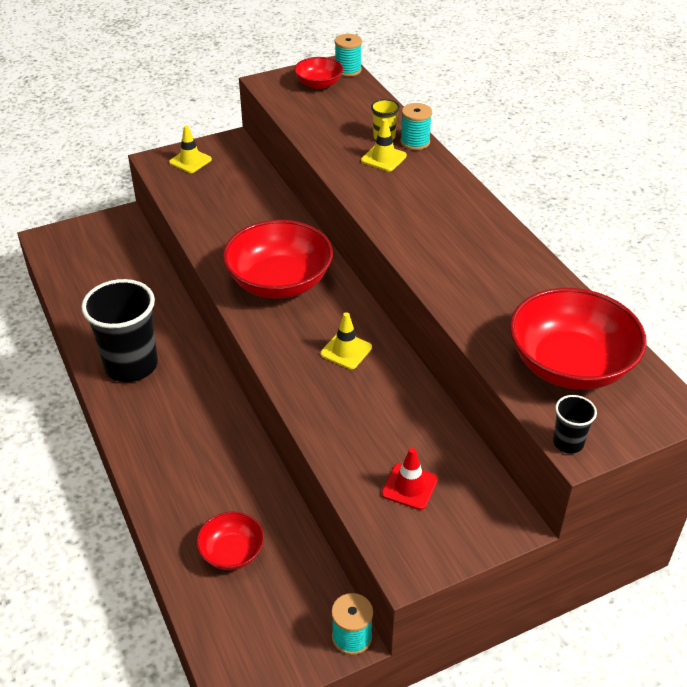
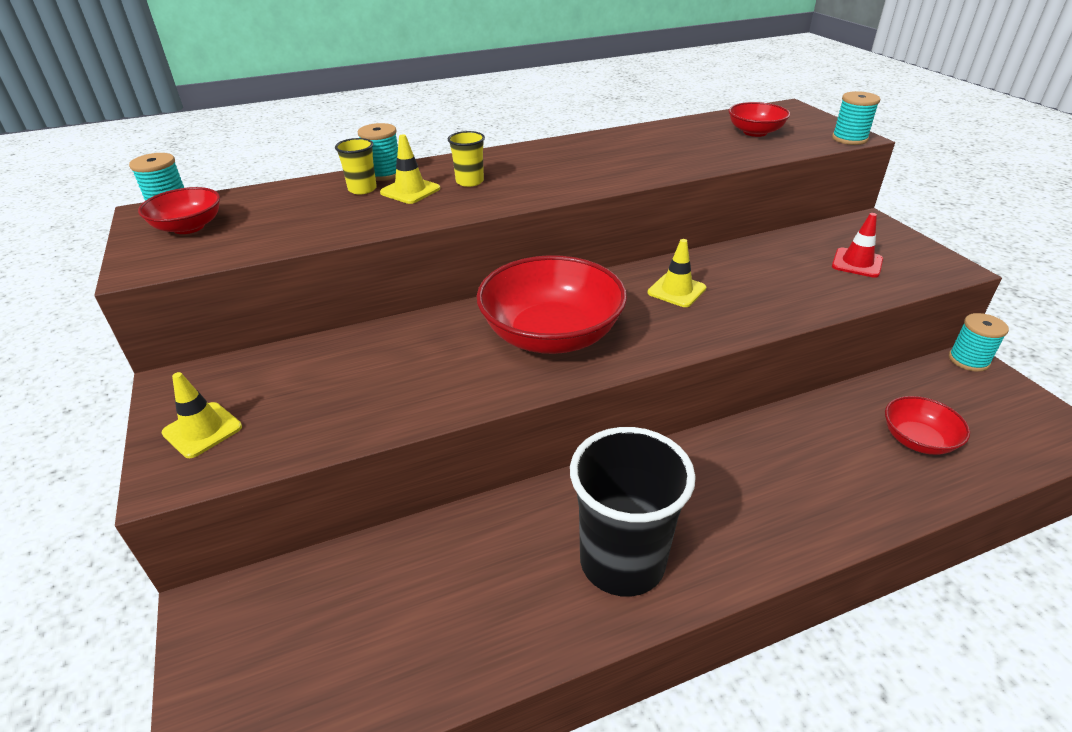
camera: 85 degrees left, 5 degrees down
(404, 184) = (469, 181): none -> yellow cup
(568, 443) = (849, 139): black cup -> turquoise spool
(570, 364) = (755, 132): red bowl -> red bowl, size x0.52

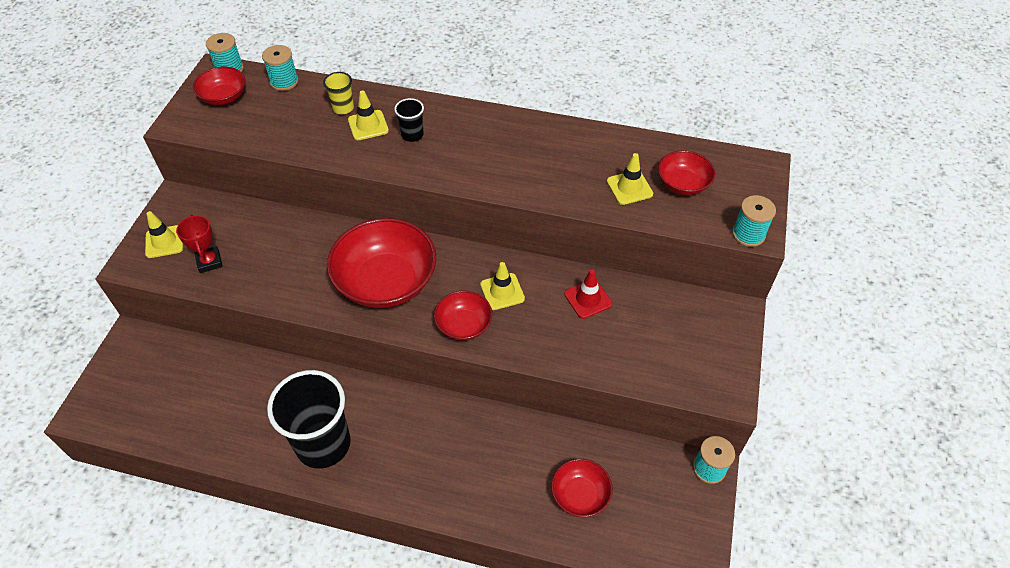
camera: 35 degrees right, 15 degrees up
(298, 419) = (209, 262): none -> red trophy
(384, 173) = (371, 96): turquoise spool -> turquoise spool (284, 82)
(469, 181) = (412, 135): yellow cup -> black cup
(679, 330) = (464, 325): none -> red bowl
(720, 147) = (629, 188): none -> yellow traffic cone
(857, 263) = (662, 344): red traffic cone -> red traffic cone (588, 299)

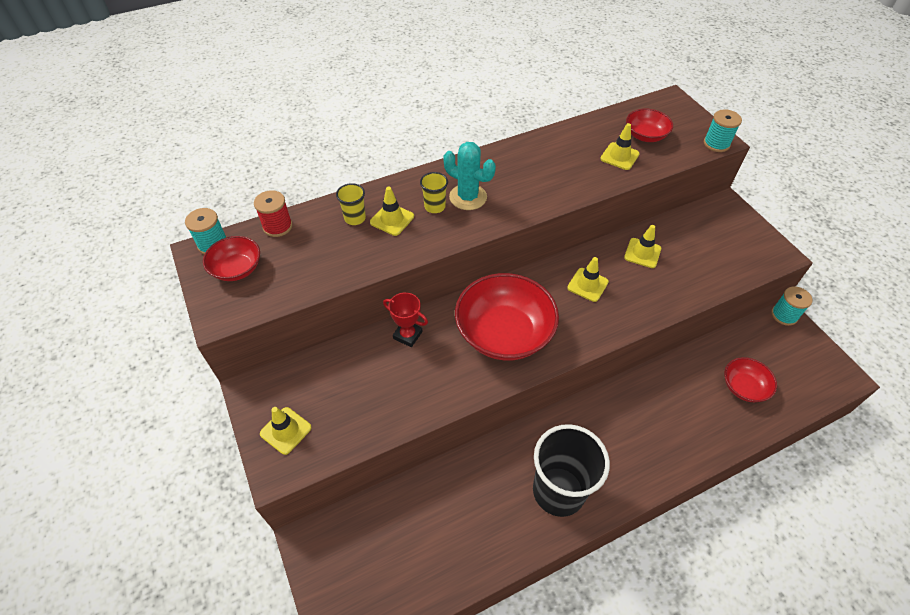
camera: 40 degrees left, 0 degrees up
(209, 262) = (347, 417): red trophy -> red trophy (407, 335)
(284, 82) = (277, 226): turquoise spool -> red spool
(412, 135) = (435, 206): black cup -> yellow cup
(448, 143) = (468, 197): none -> turquoise cactus
(464, 325) = (591, 324): red bowl -> none
(588, 299) = (642, 253): red traffic cone -> yellow traffic cone

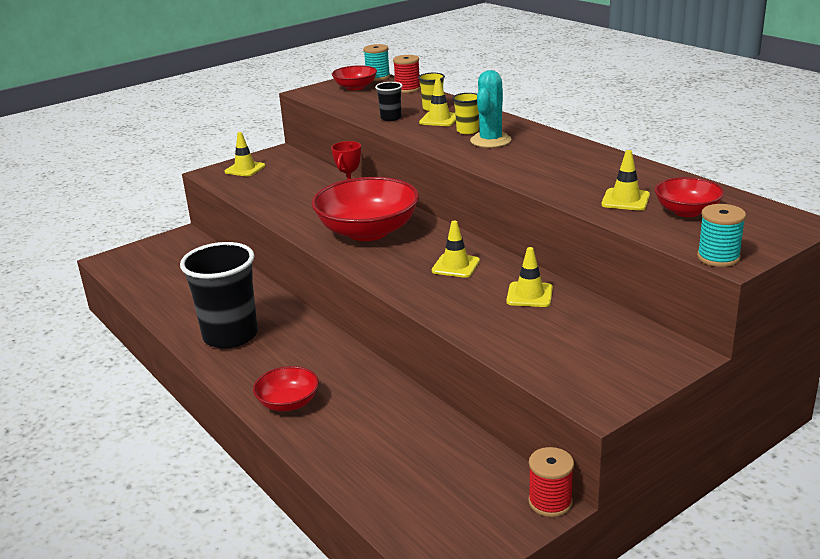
camera: 80 degrees right, 25 degrees down
(365, 254) = (391, 118): none -> black cup
(743, 387) = (394, 458): red bowl -> red bowl (288, 403)
(784, 315) = (550, 502): turquoise spool -> red spool

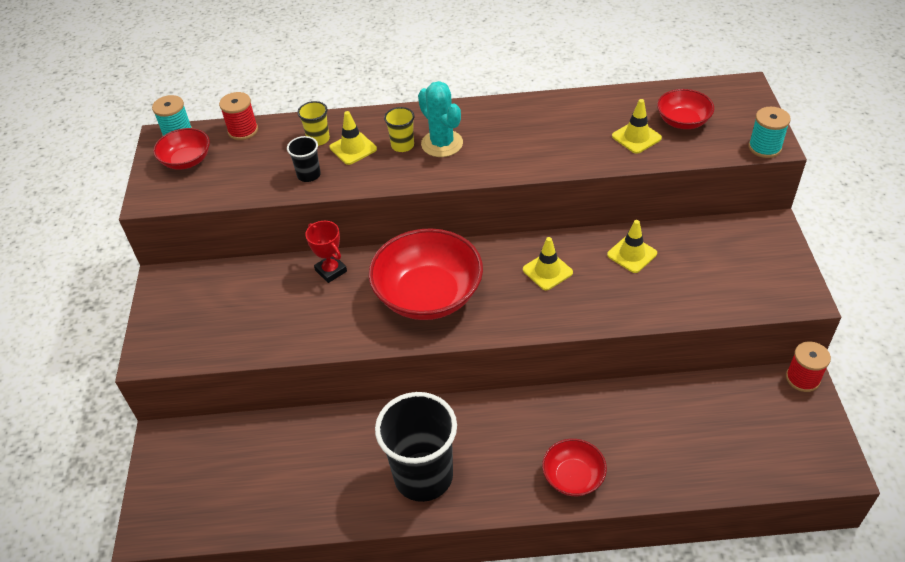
camera: 55 degrees left, 20 degrees up
(245, 169) = (173, 324): yellow traffic cone -> none

